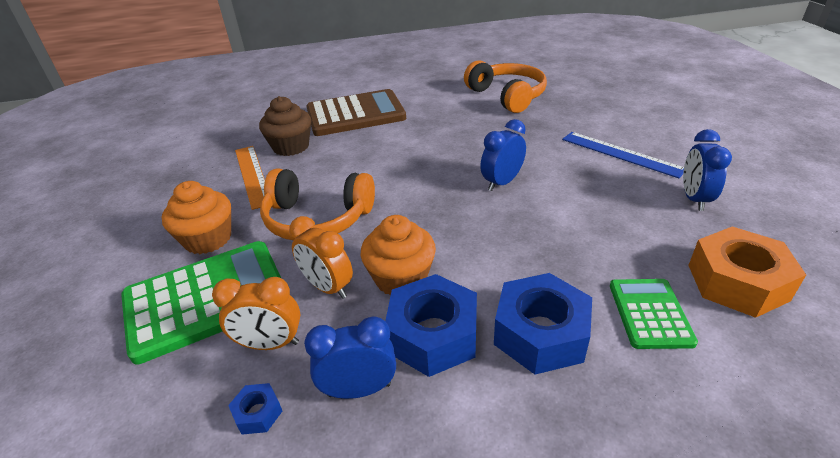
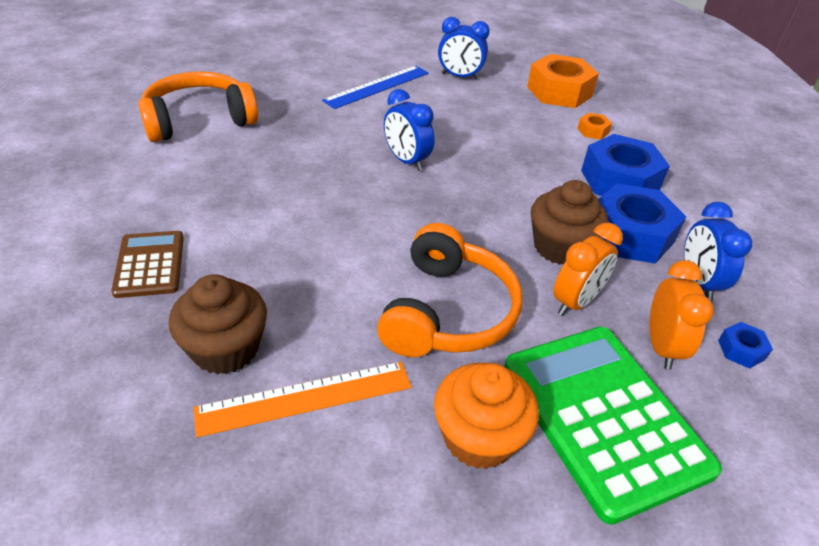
camera: 90 degrees left, 5 degrees up
(355, 114) = (150, 264): brown calculator -> brown calculator, size x0.54
(401, 278) = (560, 247): orange cupcake -> brown cupcake
(650, 313) = (593, 131): green calculator -> orange nut

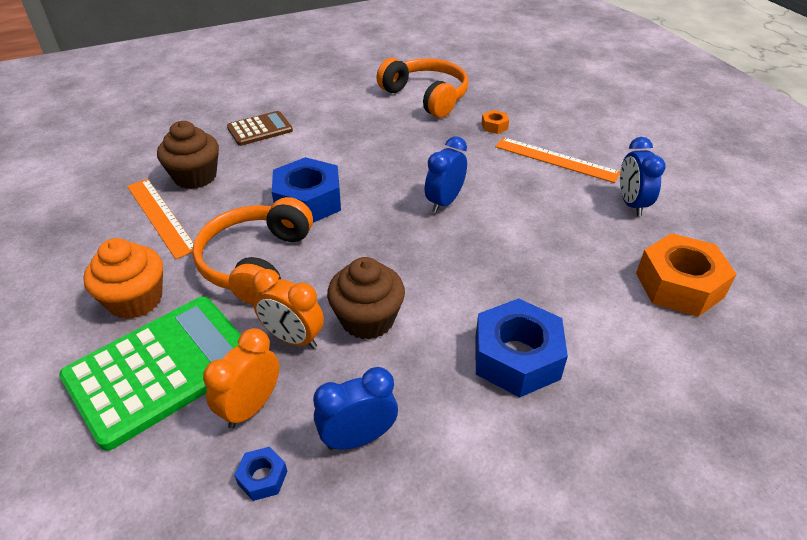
camera: 75 degrees right, 0 degrees up
(377, 87) = (556, 159): blue ruler -> orange ruler
(447, 312) = (256, 262): orange headphones -> orange headphones turned 105 degrees clockwise
(593, 131) = (610, 324): orange nut -> orange nut (494, 126)
(630, 235) = (416, 373): blue nut -> blue nut (308, 201)
(661, 346) = (251, 407): orange clock -> orange clock turned 135 degrees clockwise

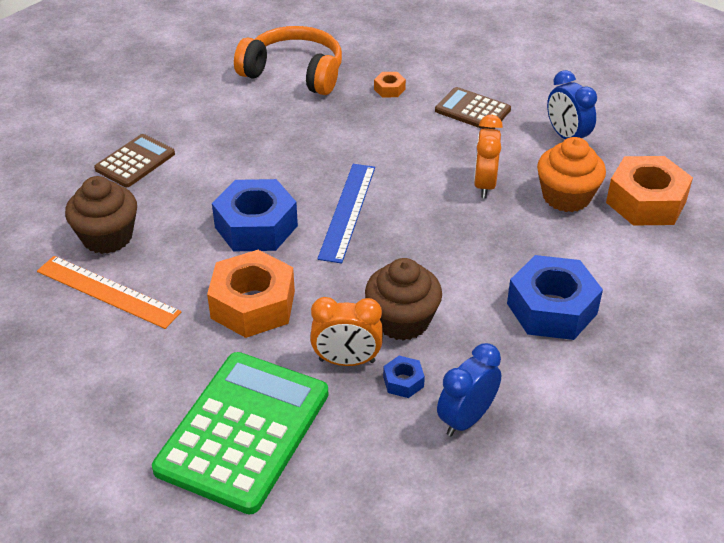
camera: 25 degrees left, 0 degrees up
(135, 300) = (159, 381): orange cupcake -> orange cupcake (566, 197)
(251, 407) = (355, 430): orange clock -> orange clock (484, 185)
(256, 262) = (253, 304): orange headphones -> orange nut
(262, 478) = (410, 478): blue nut -> blue nut (403, 381)
(389, 211) = (347, 211): none -> blue ruler
(444, 202) = (394, 186): blue clock -> none
(556, 159) = (472, 110): orange ruler -> brown calculator

